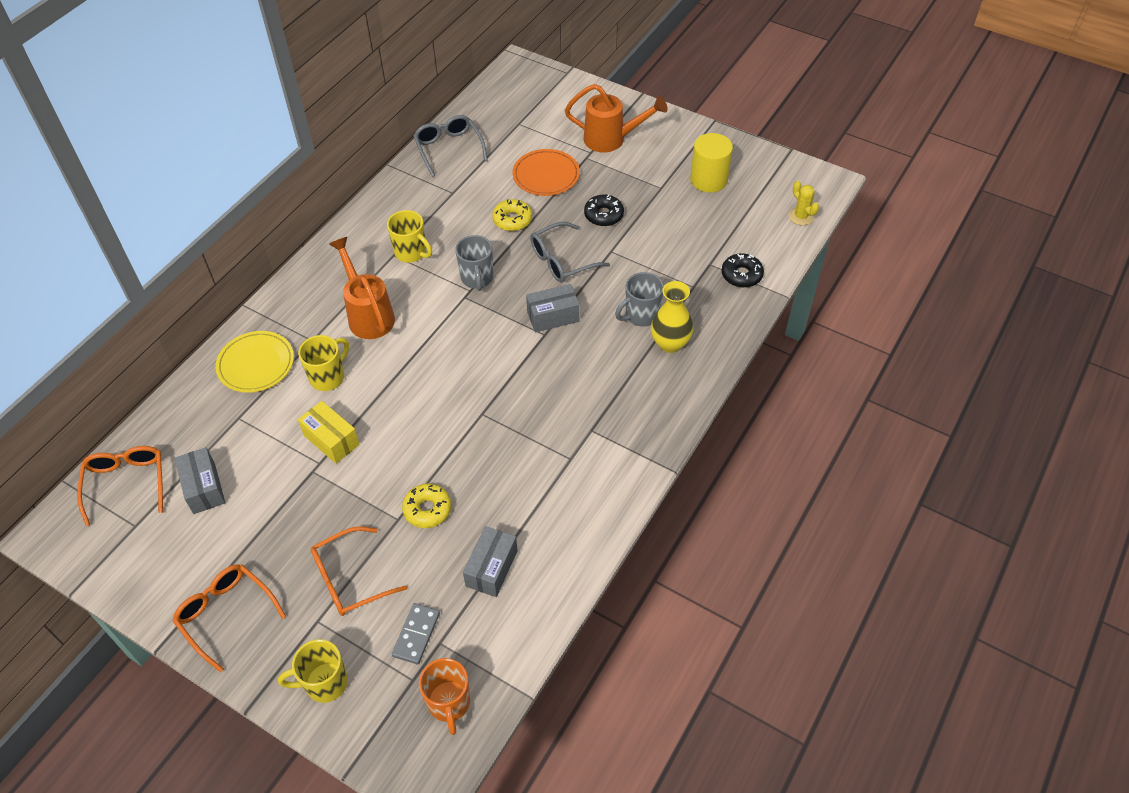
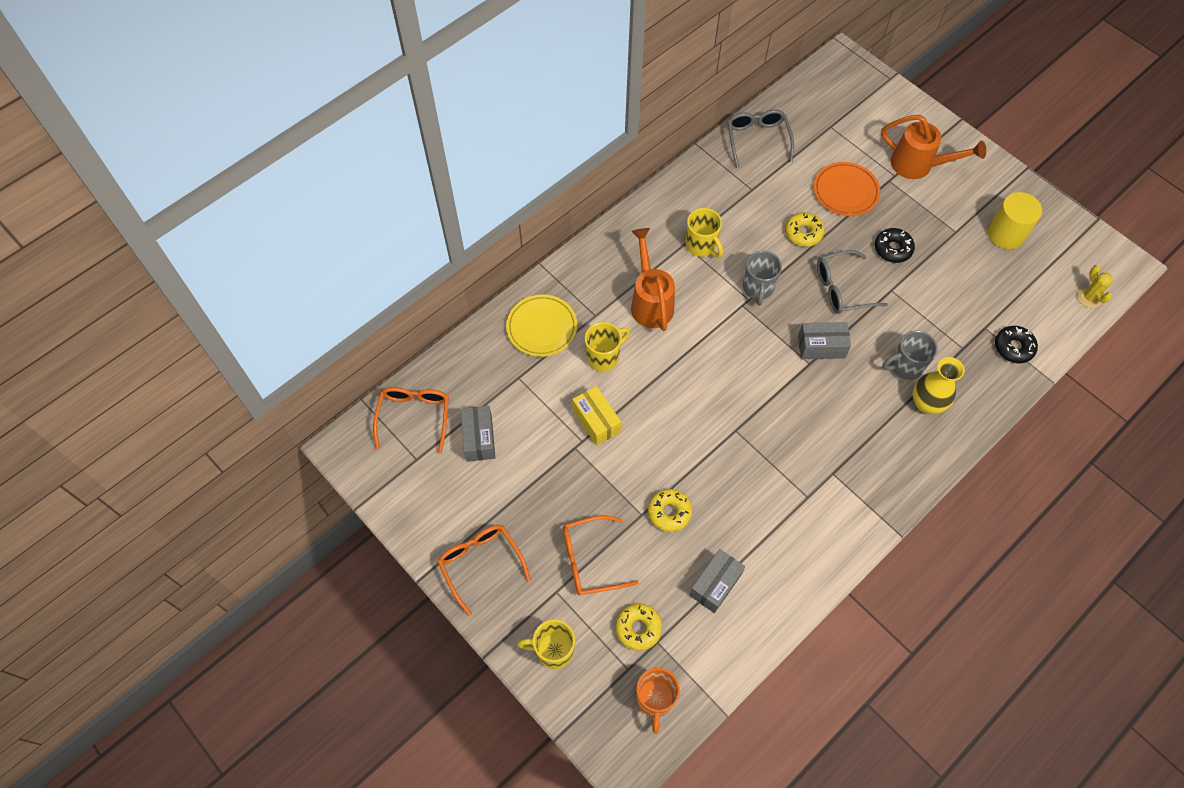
camera: 15 degrees right, 10 degrees up
(416, 634) = (638, 628): grey domino -> yellow donut

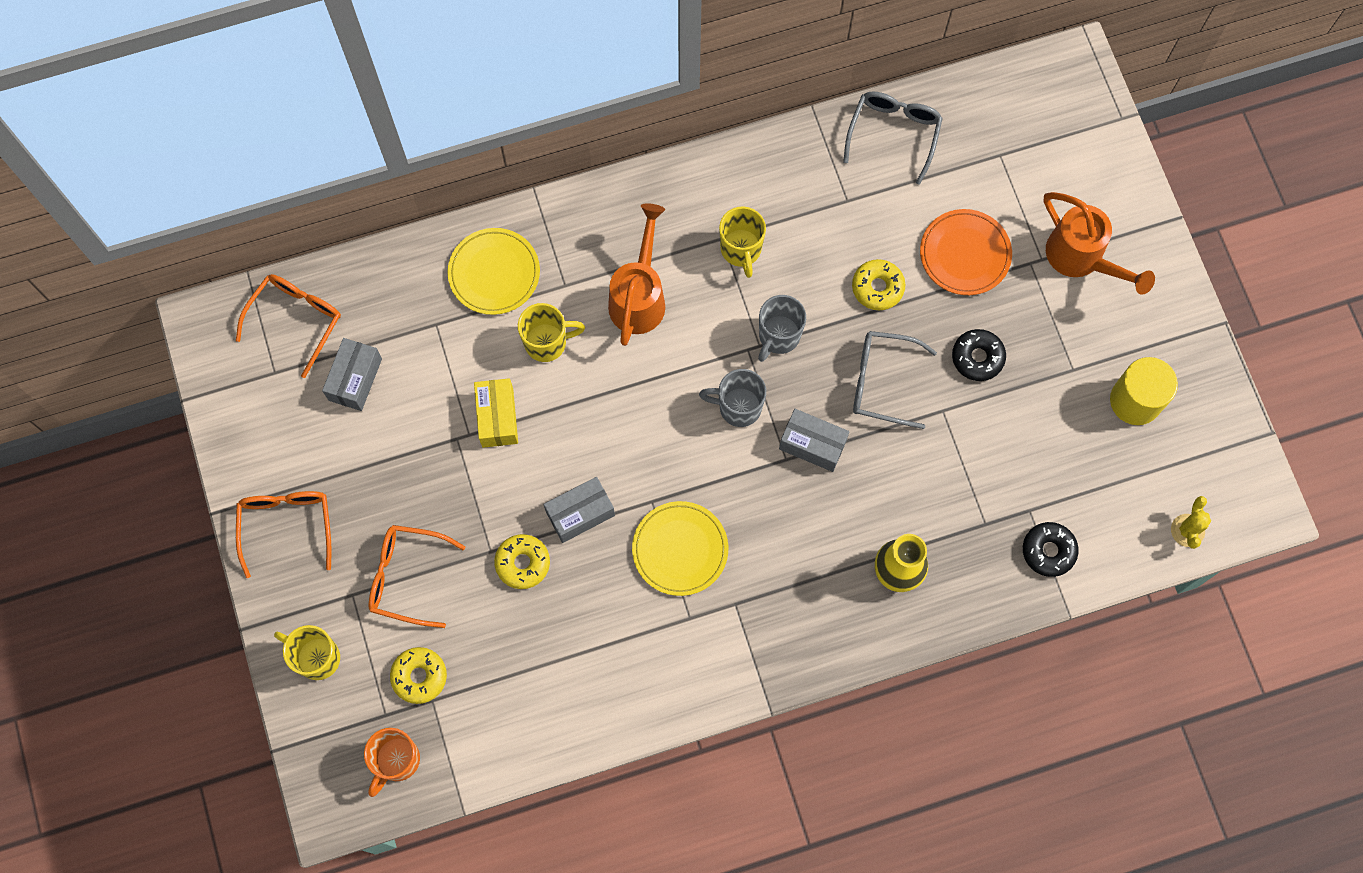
camera: 25 degrees right, 10 degrees up
(715, 584) = (529, 668): grey box -> grey box (580, 513)
(774, 453) = (680, 549): none -> yellow plate
(905, 366) = (899, 515): grey mug -> grey mug (738, 407)

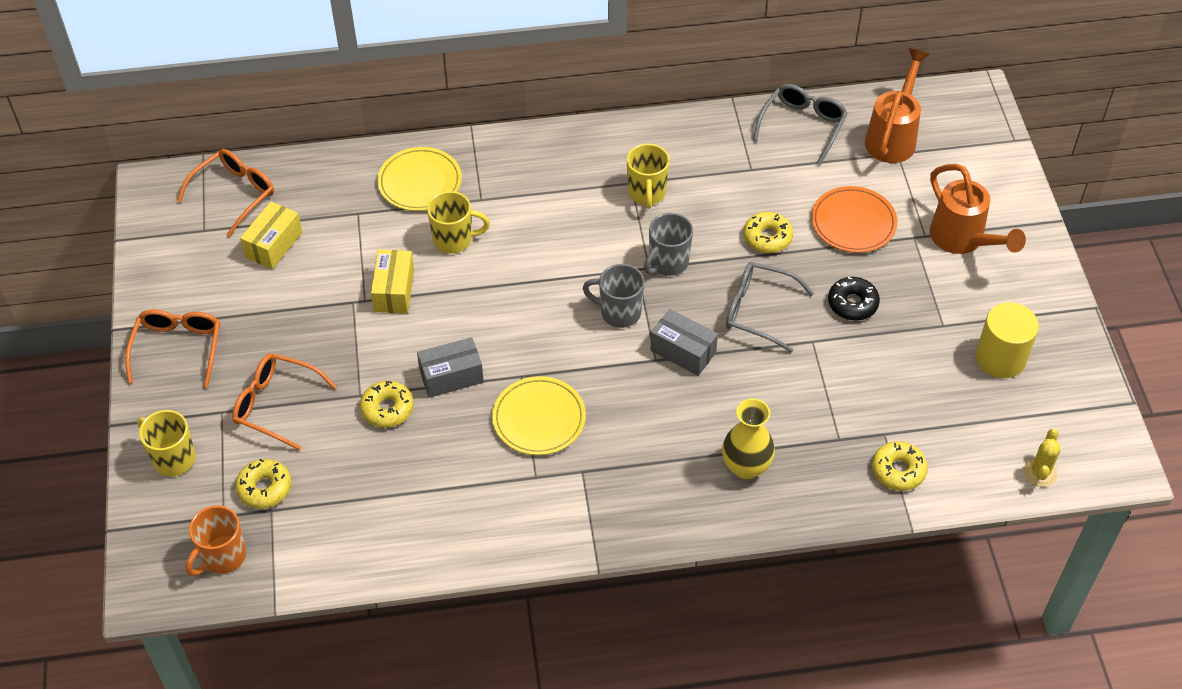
camera: 10 degrees right, 20 degrees down
(355, 379) = (274, 245): grey box -> yellow box
(639, 296) = (546, 216): orange watering can -> orange watering can (893, 136)
(1048, 551) = (898, 470): black donut -> yellow donut

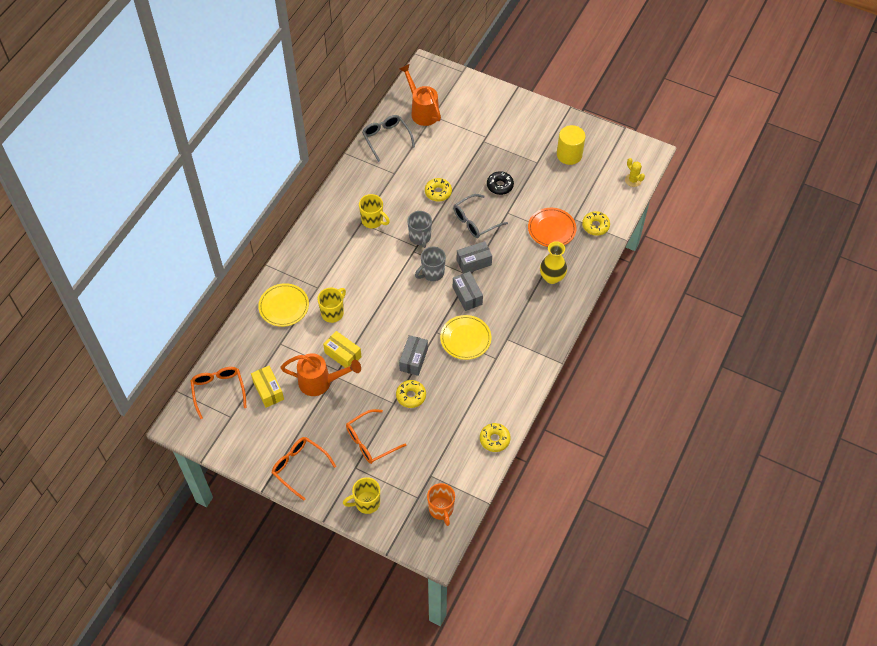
camera: 55 degrees left, 5 degrees up
(264, 488) = (416, 472): yellow donut -> yellow donut (494, 439)
(617, 377) = (467, 295): none -> grey box
(853, 223) = (457, 156): orange plate -> orange plate (551, 229)
(963, 240) = (499, 126): orange watering can -> orange watering can (321, 382)

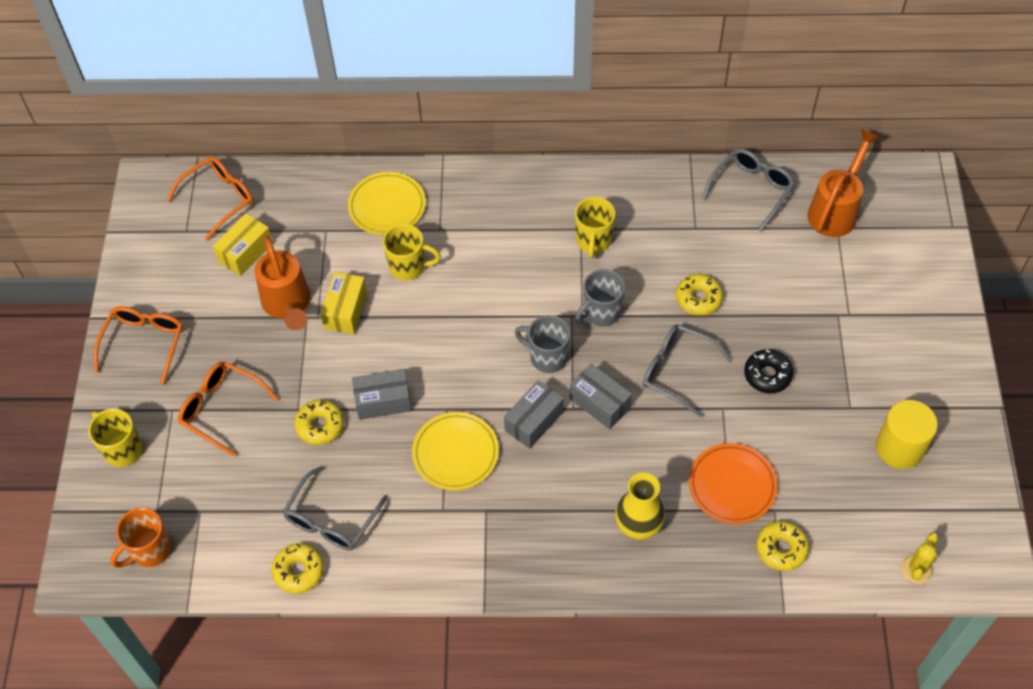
camera: 65 degrees right, 0 degrees up
(472, 412) = (332, 519): none -> grey glasses

